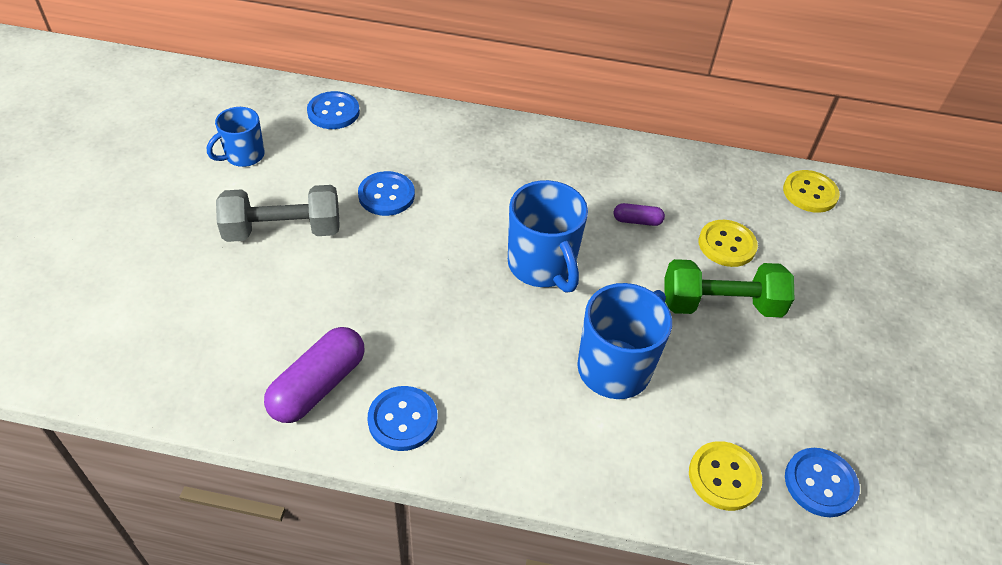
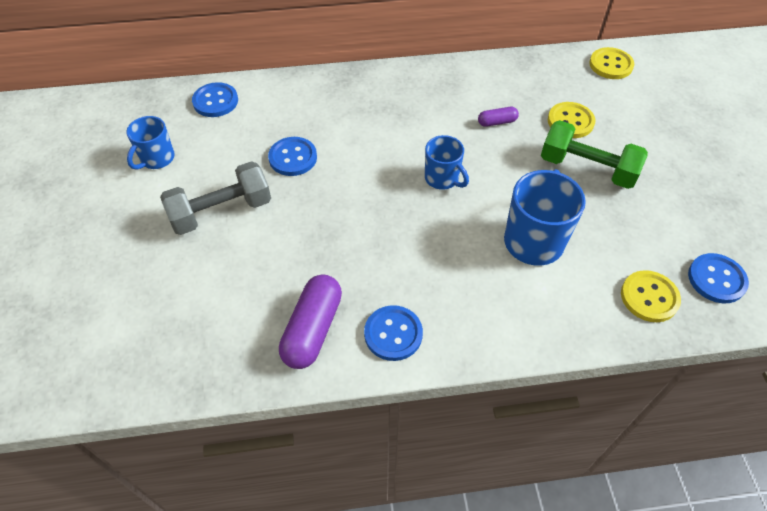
camera: 15 degrees left, 5 degrees up
(542, 266) = (442, 178): blue mug -> blue mug, size x0.61
(720, 304) = (587, 168): green dumbbell -> green dumbbell turned 45 degrees clockwise

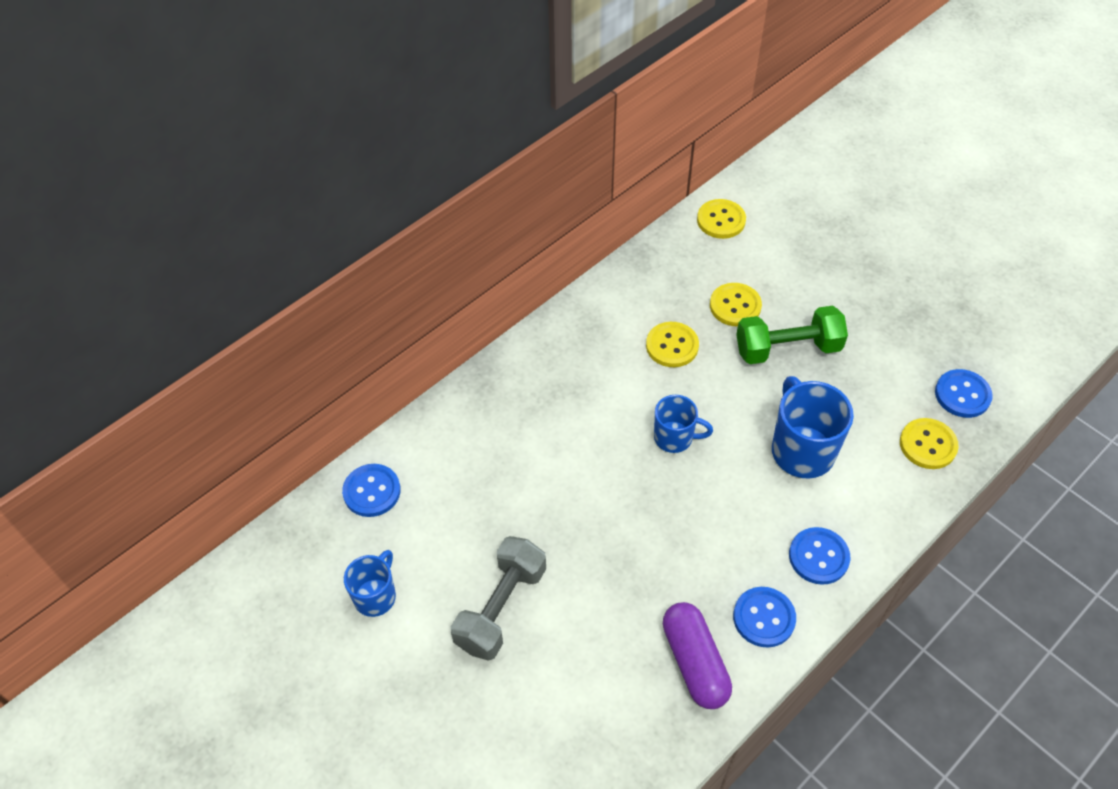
camera: 35 degrees left, 0 degrees up
(157, 159) = (376, 596): blue mug -> blue mug turned 150 degrees counterclockwise
(293, 158) = (515, 505): blue button -> blue button (818, 557)
(497, 122) = (672, 346): purple capsule -> yellow button

